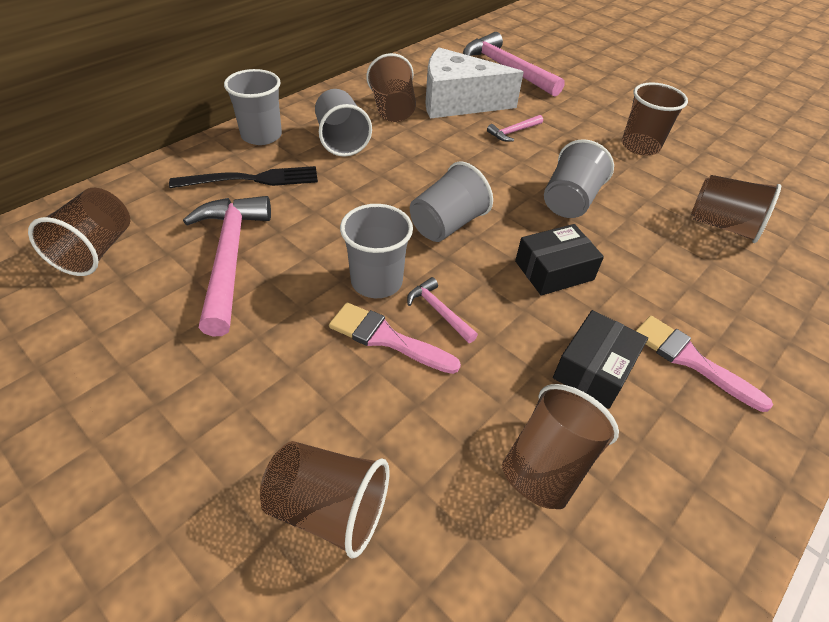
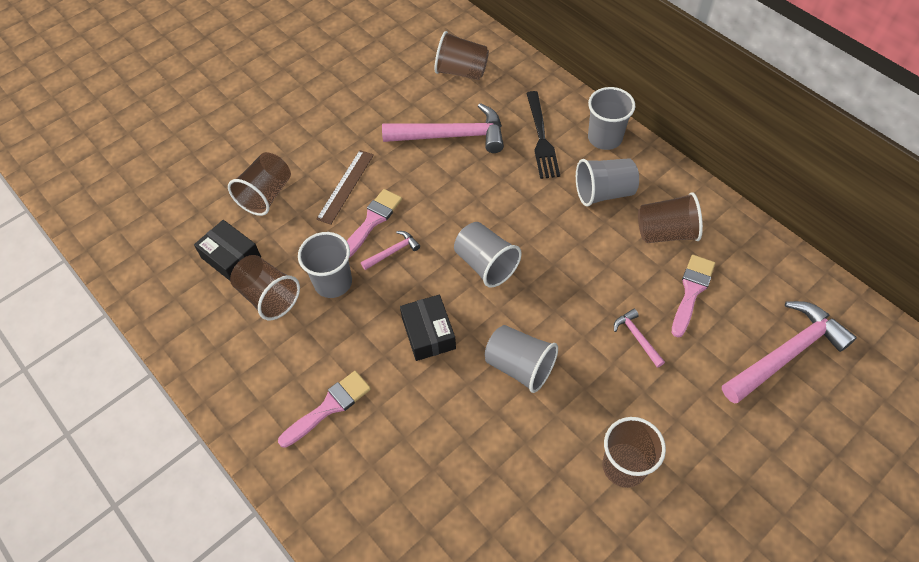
camera: 100 degrees right, 10 degrees up
(315, 379) = (345, 186): none -> brown ruler
(376, 281) = (424, 216): grey cup -> grey cup (333, 282)
(457, 102) = (691, 291): white cheese -> pink brush
(594, 369) = (331, 339): black box -> black box (231, 257)
(722, 226) = (483, 502): brown cup -> none

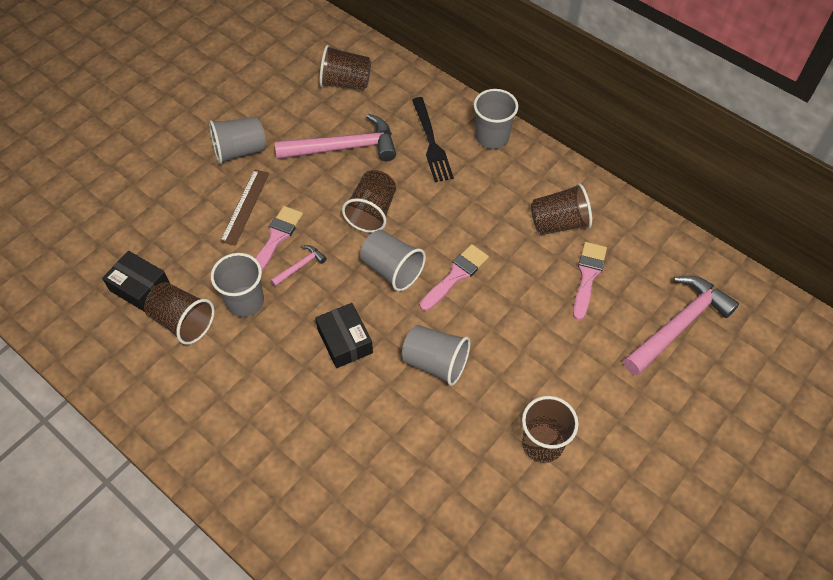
camera: 10 degrees left, 0 degrees up
(266, 195) = (166, 222): brown cup -> brown cup (372, 212)
(329, 407) = (257, 421): pink brush -> pink brush (456, 275)
(604, 192) = (496, 190): grey cup -> grey cup (240, 151)
(637, 337) = (542, 324): pink hammer -> none

